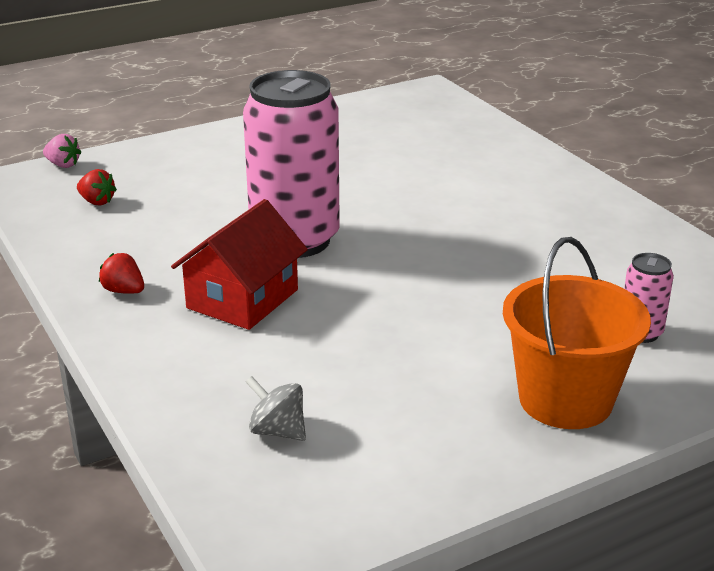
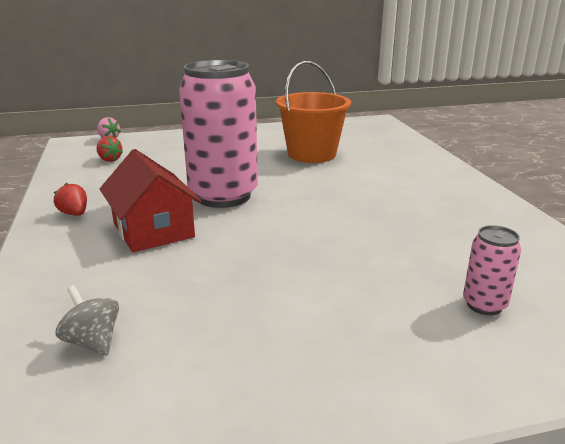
camera: 15 degrees right, 5 degrees down
(242, 299) = (153, 230): red house -> red house turned 75 degrees counterclockwise
(565, 400) = (382, 359): orange bucket -> orange bucket (311, 154)

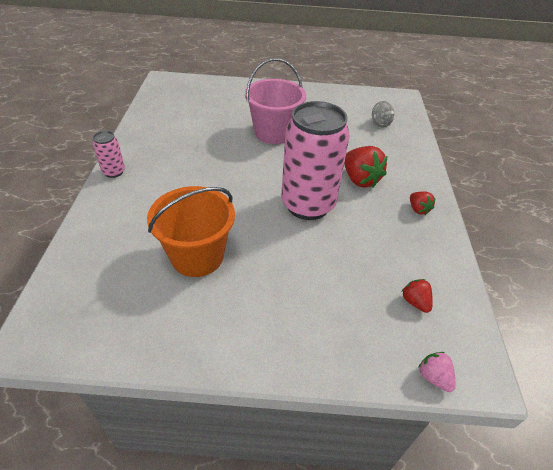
camera: 165 degrees left, 20 degrees up
(153, 230) = (360, 179): red house -> red strawberry
(322, 268) = (273, 133): none -> pink bucket
(484, 305) = (219, 103): pink can -> pink can (114, 172)

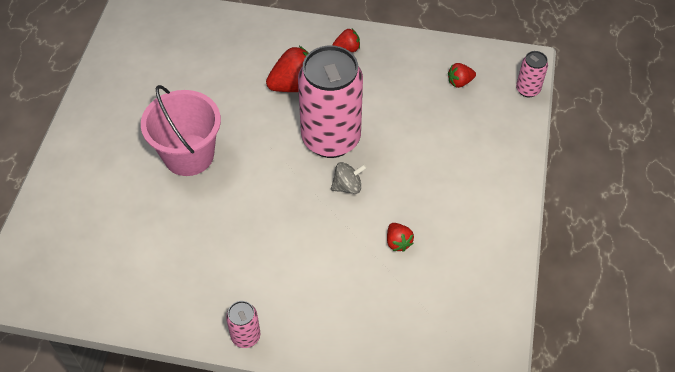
camera: 80 degrees left, 10 degrees up
(197, 256) = (398, 242): orange bucket -> red strawberry
(380, 123) = (189, 42): grey spinning top -> grey spinning top (347, 186)
(433, 377) = (527, 89): pink strawberry -> pink can

